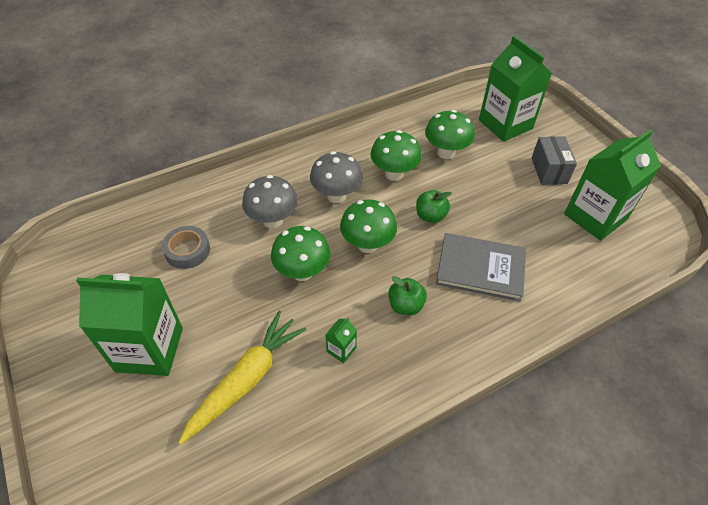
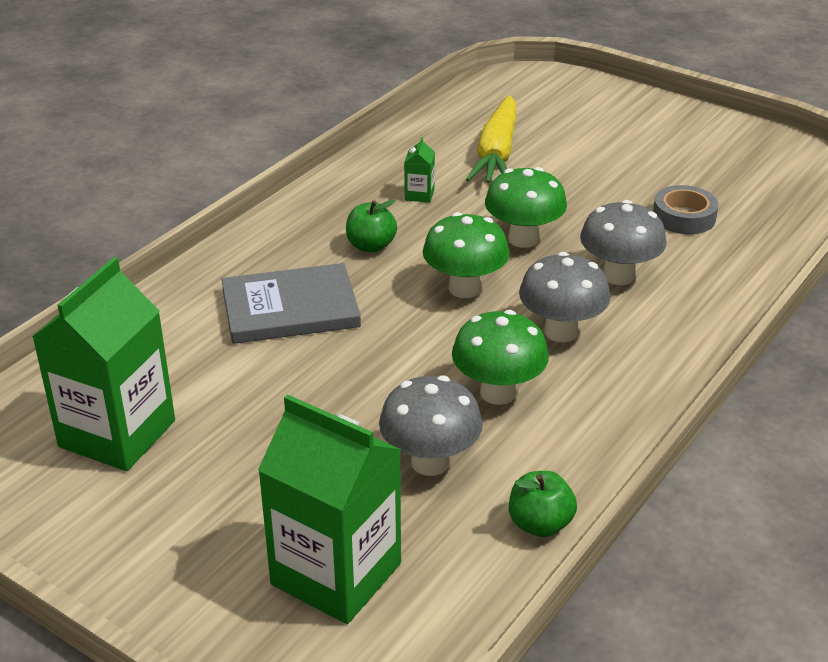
camera: 155 degrees right, 15 degrees down
(149, 349) = (614, 145): green carton -> none
(430, 216) = (397, 349): green apple -> green apple (540, 524)
(446, 153) = (430, 462): green mushroom -> grey mushroom
(549, 170) = (214, 493): grey box -> none

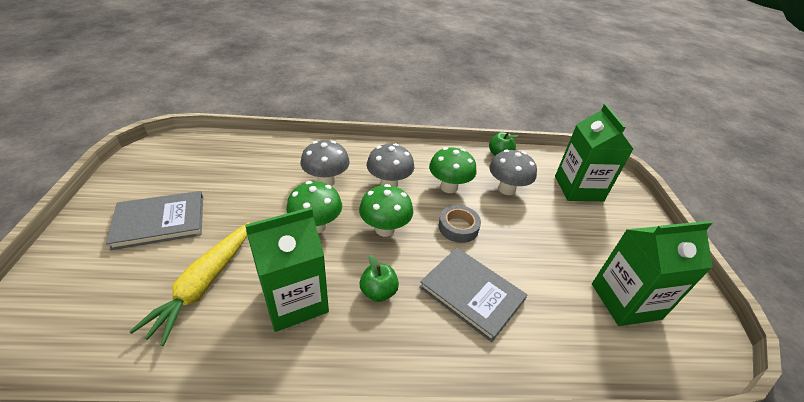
camera: 130 degrees left, 5 degrees up
(419, 195) = (295, 300): green carton -> green carton, size x2.49
(497, 153) = (203, 285): yellow carrot -> yellow carrot turned 135 degrees clockwise
(628, 145) = (160, 222): none -> grey book
(684, 217) = (249, 176): grey tape -> grey tape (458, 227)

